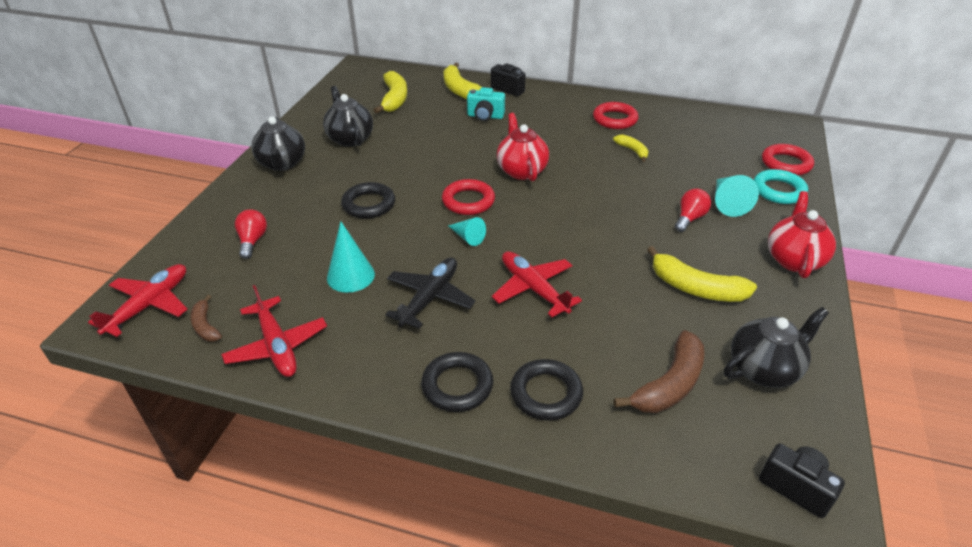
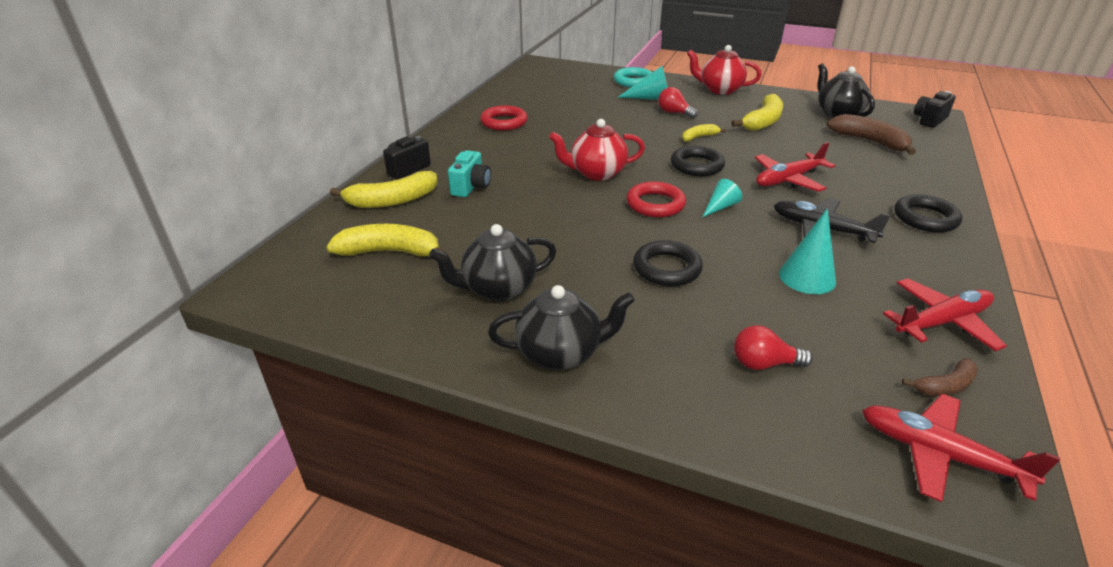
camera: 85 degrees left, 5 degrees down
(546, 393) = (908, 183): black ring -> black ring (697, 166)
(632, 151) = (566, 121): yellow banana -> yellow banana (699, 137)
(786, 163) = (595, 74): red ring -> none

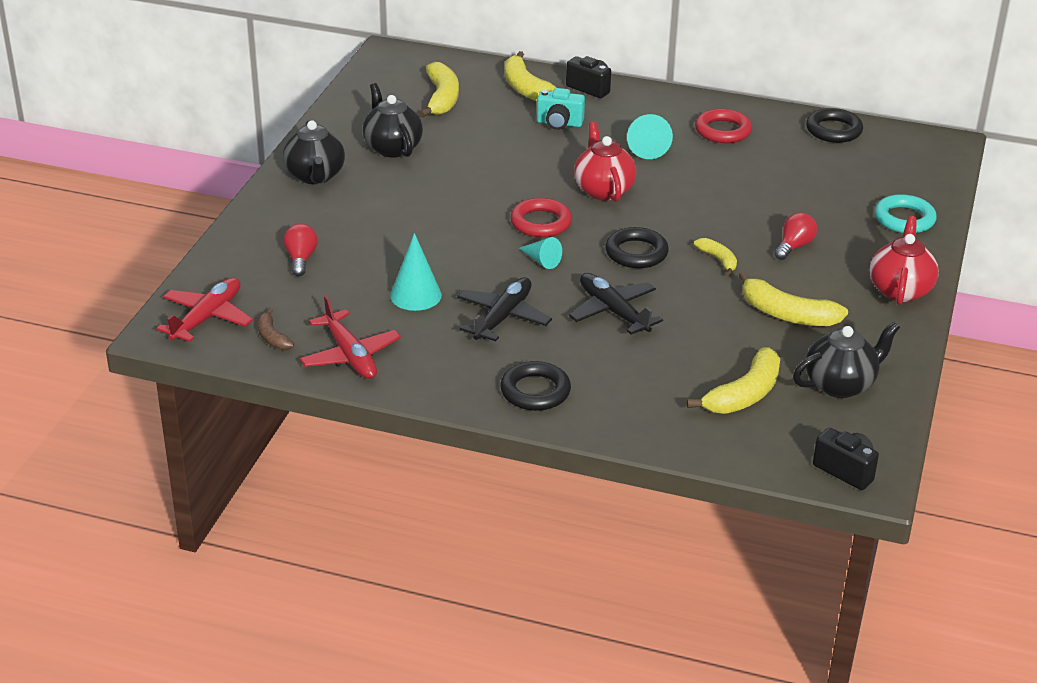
camera: 85 degrees right, 0 degrees up
(651, 98) = (841, 231): turquoise cone -> turquoise cone (647, 146)
(666, 268) = (426, 224): black ring -> black ring (833, 130)
(788, 179) = (613, 311): red plane -> black plane
(869, 141) = (744, 394): brown banana -> yellow banana

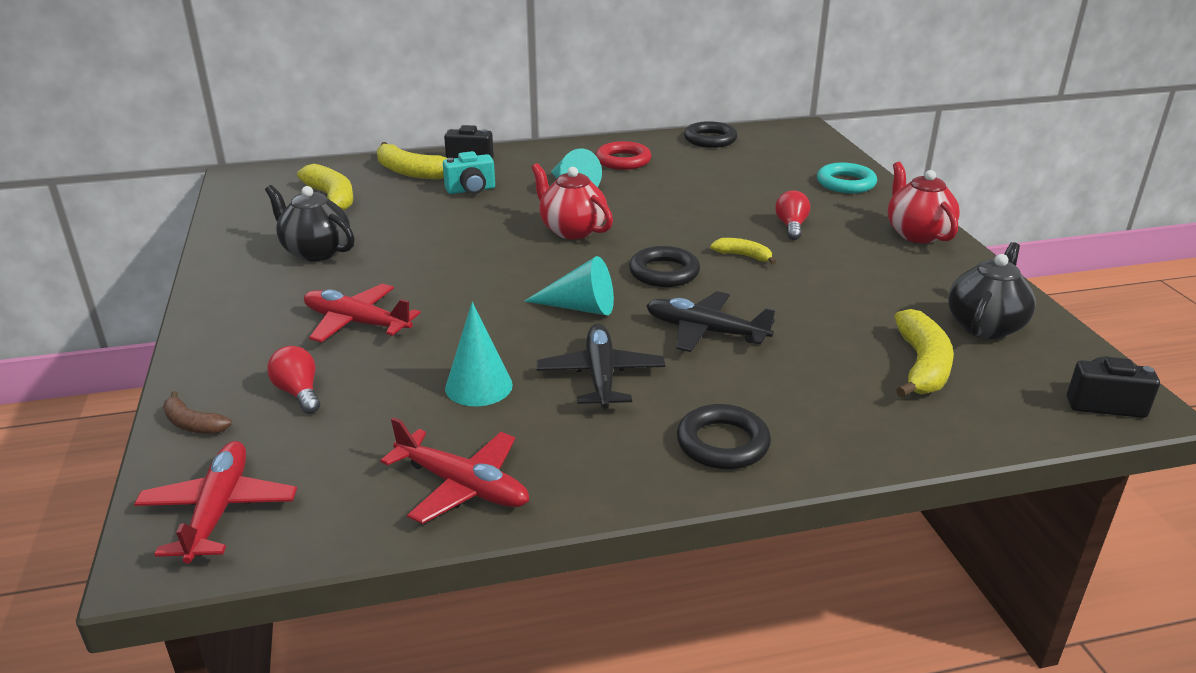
camera: 30 degrees left, 5 degrees down
(272, 337) = (335, 502): brown banana -> brown banana (193, 424)
(315, 176) = (246, 301): black teapot -> none
(375, 219) = (357, 323): none -> red plane
(541, 223) = (542, 274): red ring -> none
(541, 260) = (580, 307): turquoise cone -> turquoise cone, size x1.56
(787, 314) = (859, 281): yellow banana -> none

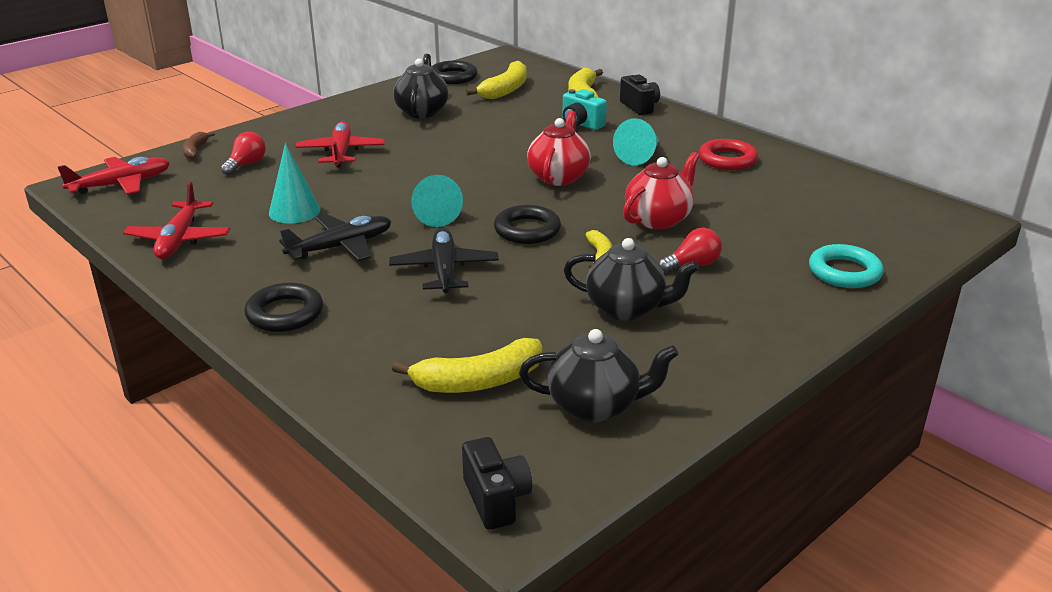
camera: 60 degrees right, 0 degrees up
(710, 139) = (844, 183): black ring -> black ring (453, 77)
(843, 271) = (626, 309): none -> black teapot
(917, 234) = (769, 335): red teapot -> red teapot (658, 220)

